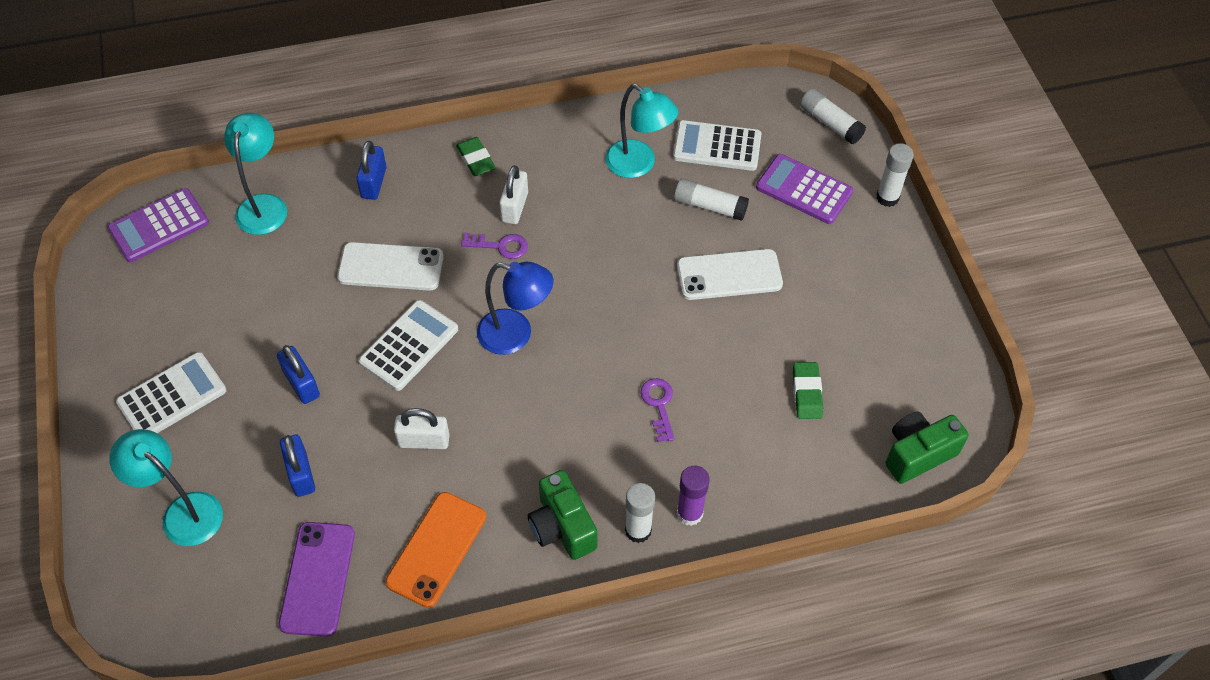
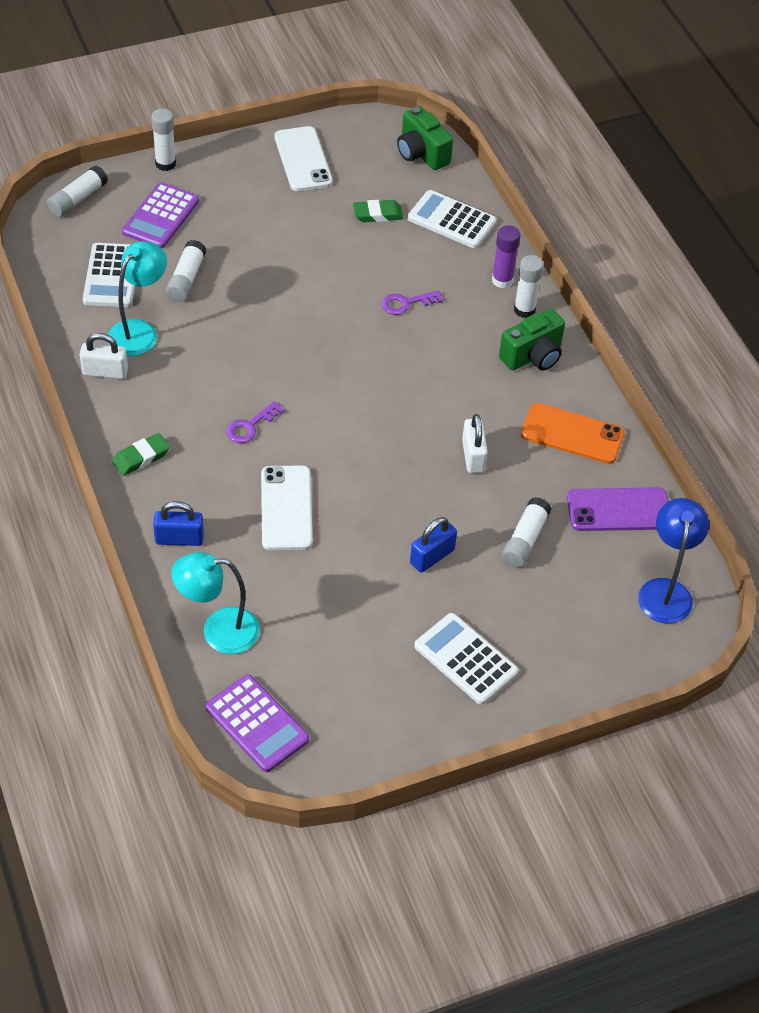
camera: 100 degrees left, 5 degrees down
(183, 511) = (582, 621): turquoise lamp -> none
(301, 474) = (525, 539): blue padlock -> white glue stick
(409, 345) = (375, 481): white calculator -> white calculator (451, 220)
(500, 246) = (250, 426): purple key -> purple key turned 135 degrees counterclockwise
(515, 207) = (201, 420): white padlock -> white padlock (105, 372)
(516, 335) = (351, 404): blue lamp -> blue lamp (665, 591)
(729, 275) = (264, 263): white phone -> white phone (303, 159)

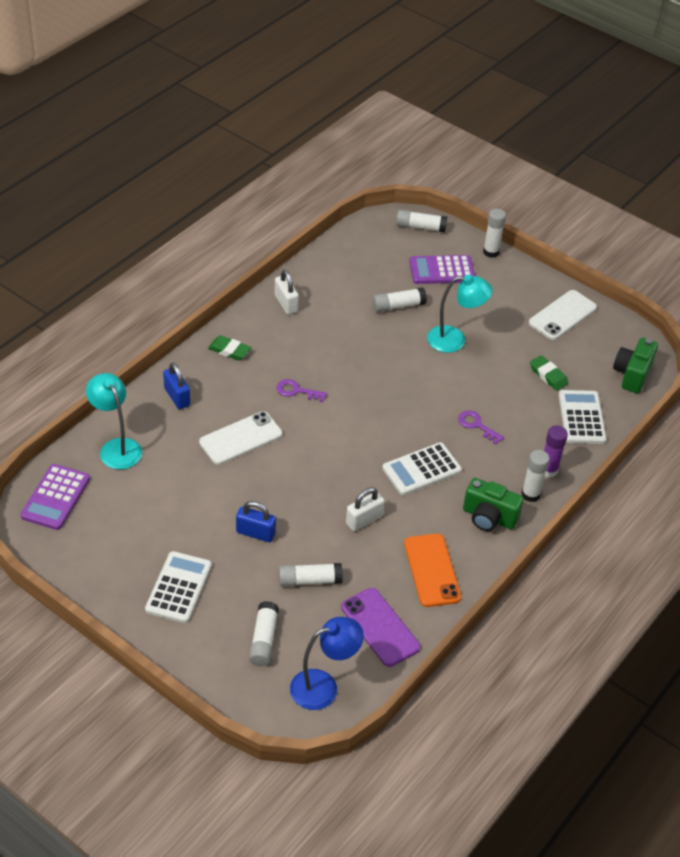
camera: 60 degrees right, 5 degrees down
(112, 276) = (369, 271): white calculator -> white calculator (421, 469)
(139, 331) = (333, 304): turquoise lamp -> turquoise lamp (455, 340)
(579, 614) = (263, 640): none -> white glue stick

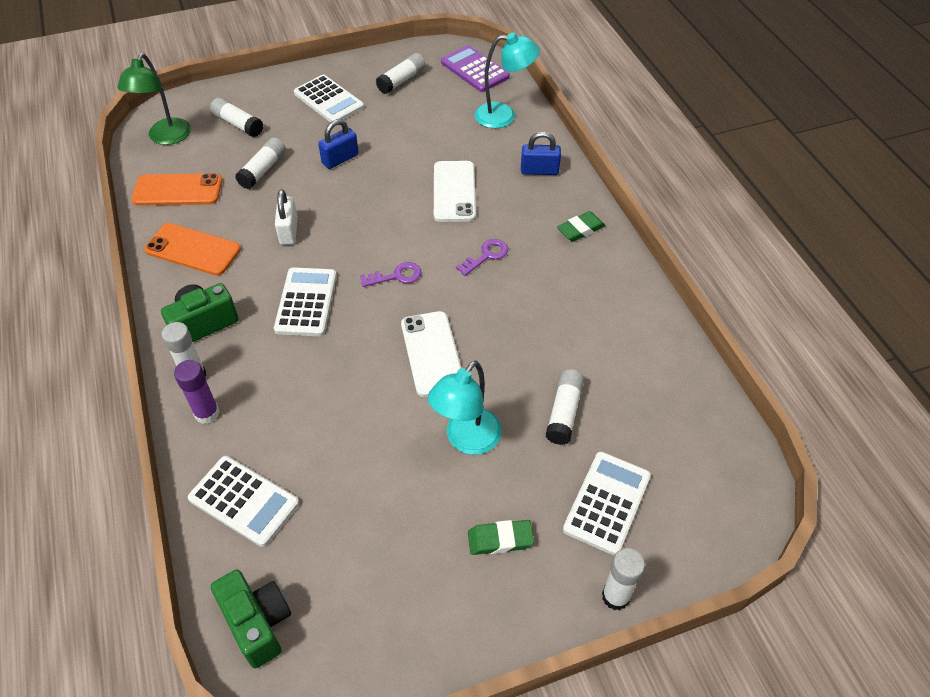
camera: 125 degrees right, 5 degrees up
(286, 303) = (630, 305): white padlock -> none
(323, 686) = (166, 138): blue lamp -> green lamp
(380, 627) = (178, 190): purple phone -> orange phone
(420, 227) = (717, 530): white glue stick -> white glue stick (402, 80)
(441, 270) = (607, 502): purple calculator -> white calculator
(477, 425) = (321, 383): purple key -> purple key (396, 276)
(548, 375) = (335, 509): green eraser -> green eraser (500, 540)
(562, 315) = (426, 608): white phone -> white phone (432, 353)

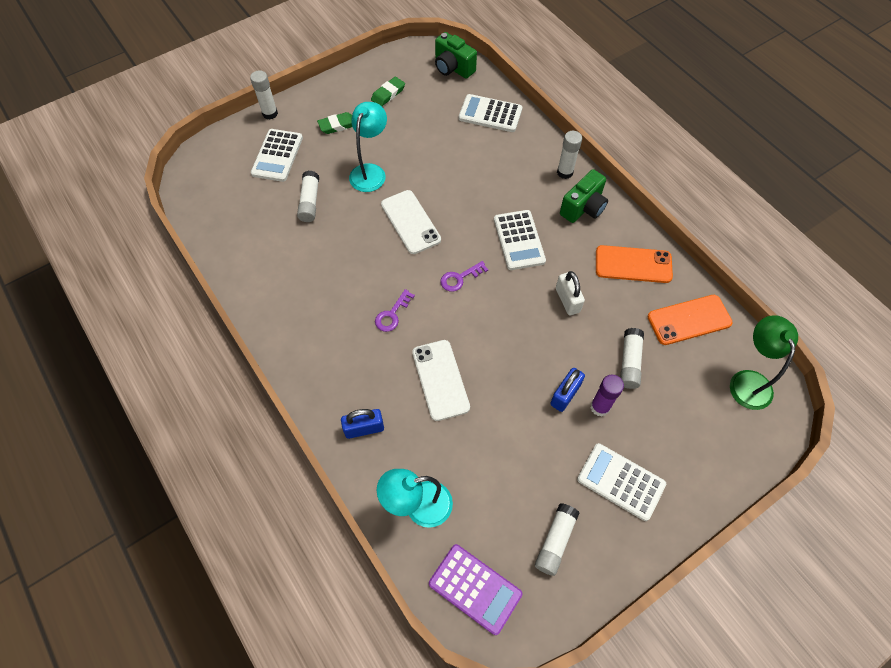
camera: 165 degrees right, 10 degrees up
(207, 413) = (541, 152): purple glue stick -> purple glue stick (600, 407)
(238, 124) = (692, 418): white glue stick -> none
(580, 229) = (314, 362): green eraser -> green eraser (388, 94)

